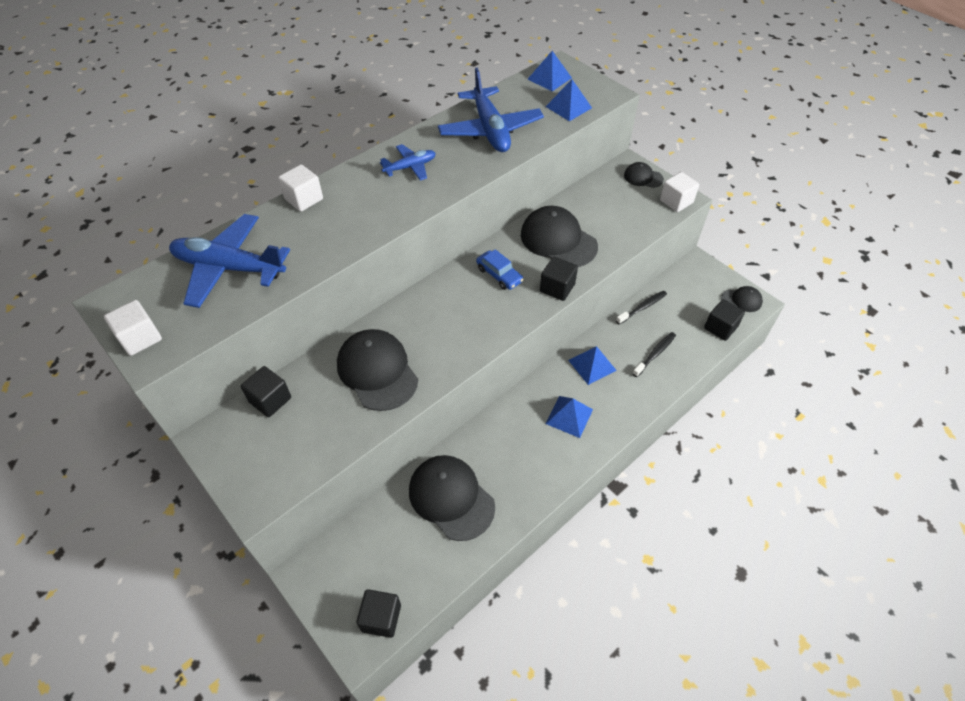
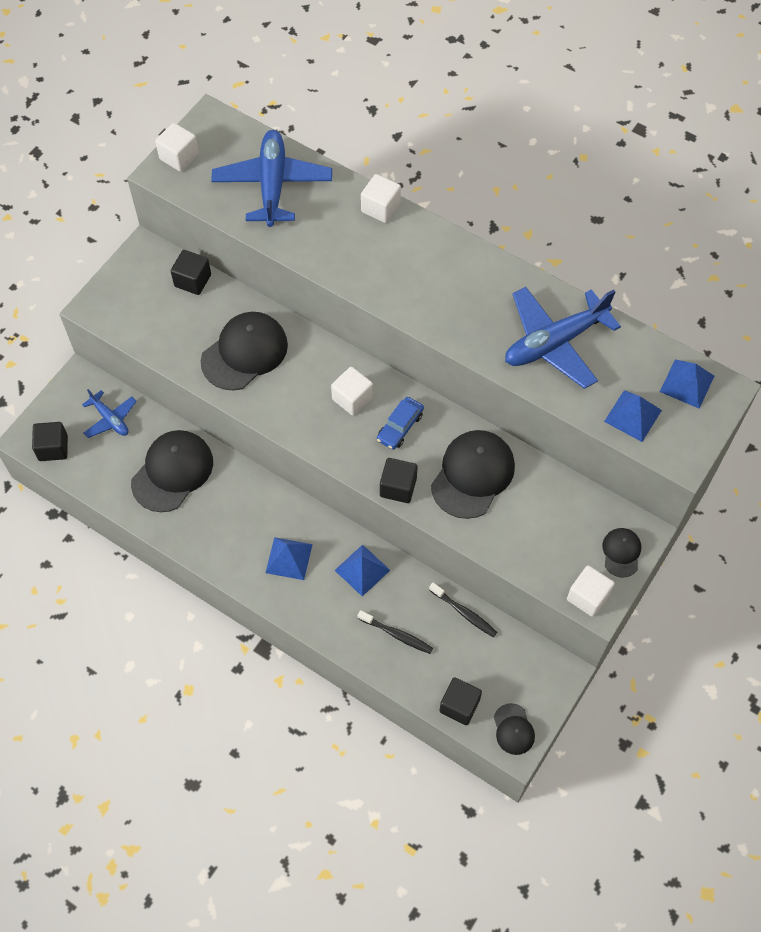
camera: 75 degrees right, 10 degrees up
(410, 167) = (461, 283): blue plane -> blue plane (110, 419)
(459, 300) = (352, 398): none -> white cube

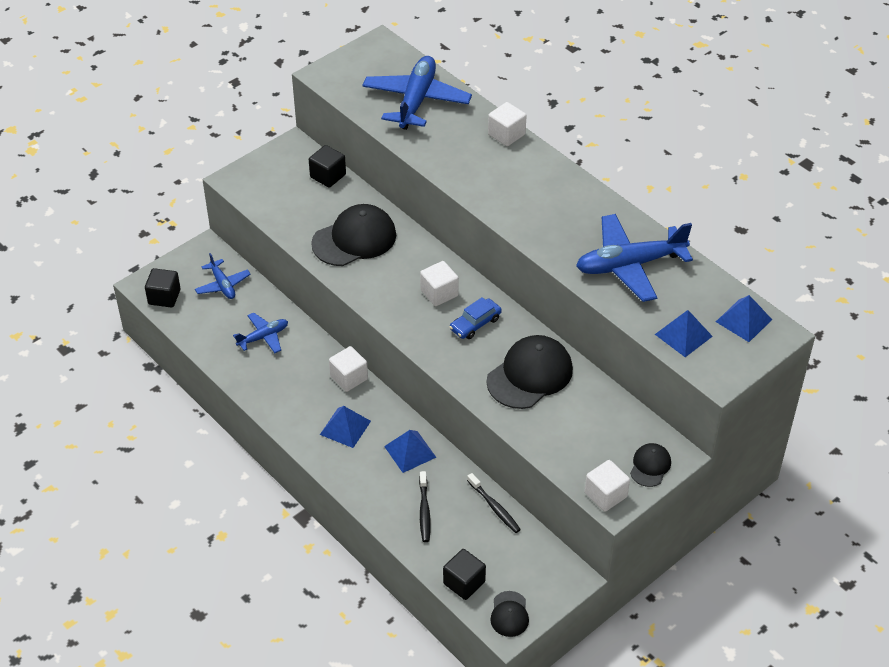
camera: 15 degrees right, 15 degrees down
(172, 472) = (263, 337): black cap -> blue plane
(179, 157) = (342, 66): white cube -> white cube (349, 378)
(397, 634) = (424, 511): black toothbrush -> black toothbrush turned 45 degrees clockwise
(398, 487) = (457, 370): black cube -> none

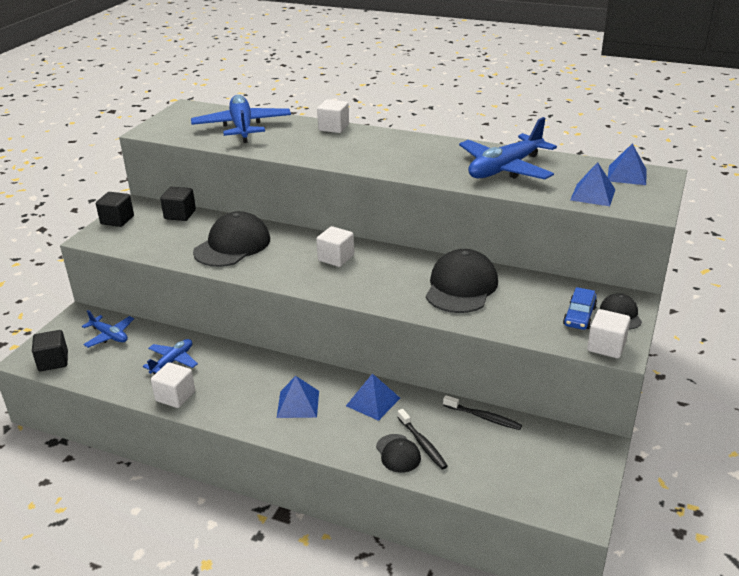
camera: 25 degrees left, 15 degrees down
(349, 378) = (275, 365): white cube -> white cube (175, 396)
(464, 582) = (508, 490): black cube -> black cube (117, 220)
(475, 324) = (384, 268): blue car -> blue car (579, 316)
(509, 614) = (572, 500): black cap -> black cap (398, 453)

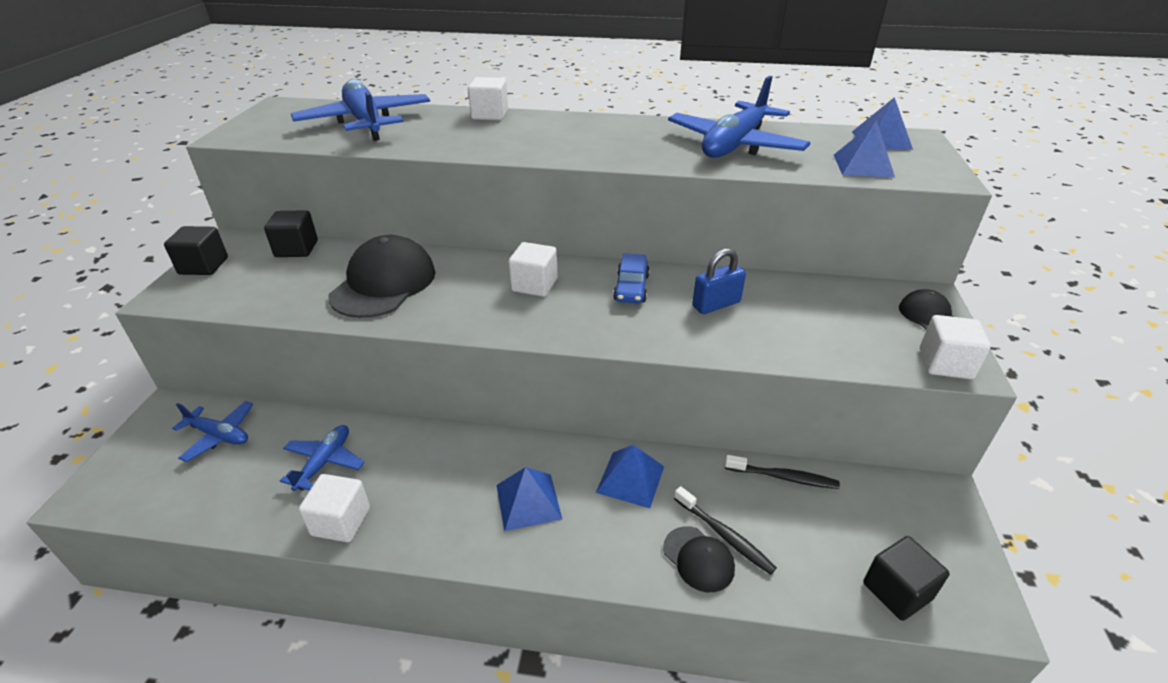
camera: 15 degrees left, 5 degrees up
(53, 361) = (132, 493): black cube -> black cube (897, 591)
(461, 287) = (716, 304): black cap -> blue padlock
(579, 316) = (884, 325): blue car -> blue car (631, 288)

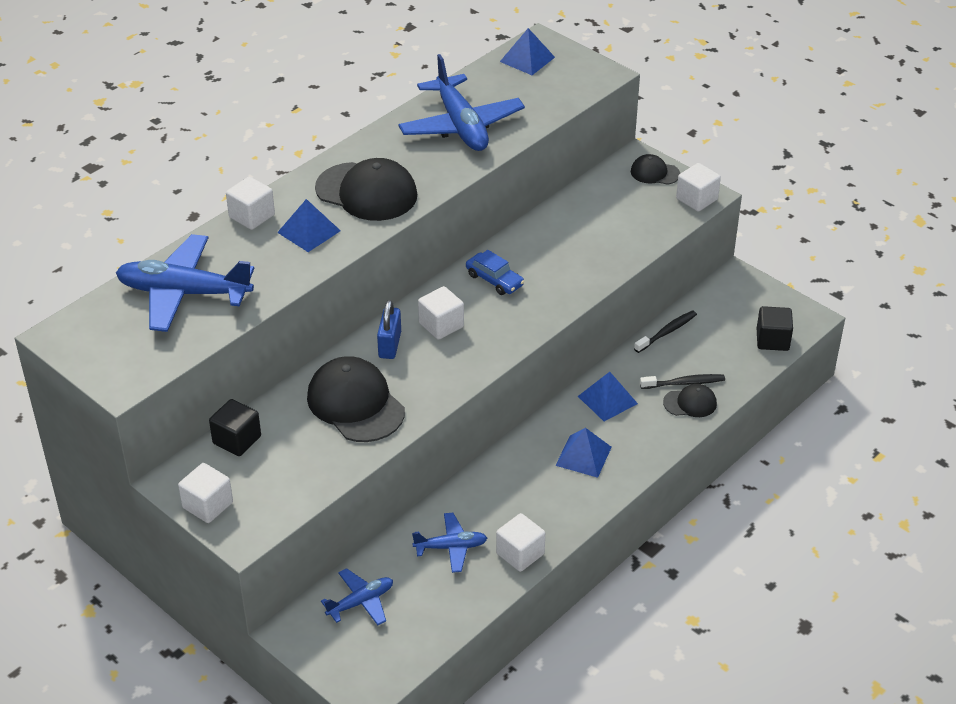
camera: 55 degrees left, 5 degrees up
(203, 266) = (207, 505): black cube -> white cube
(324, 462) = (451, 547): blue plane -> blue plane turned 120 degrees clockwise
(581, 140) = (366, 192): none -> black cap
(716, 304) = (553, 252): blue padlock -> blue padlock (390, 345)
(863, 165) = (553, 93): blue pyramid -> blue pyramid (309, 231)

